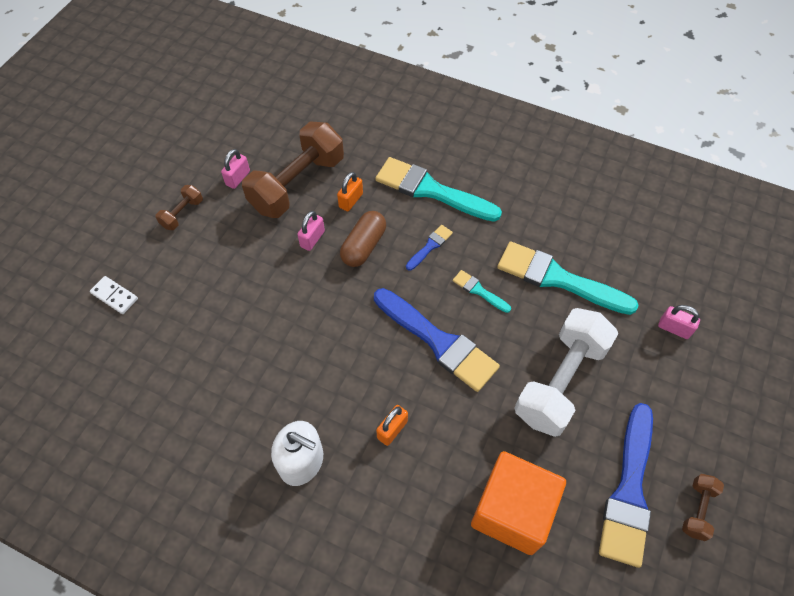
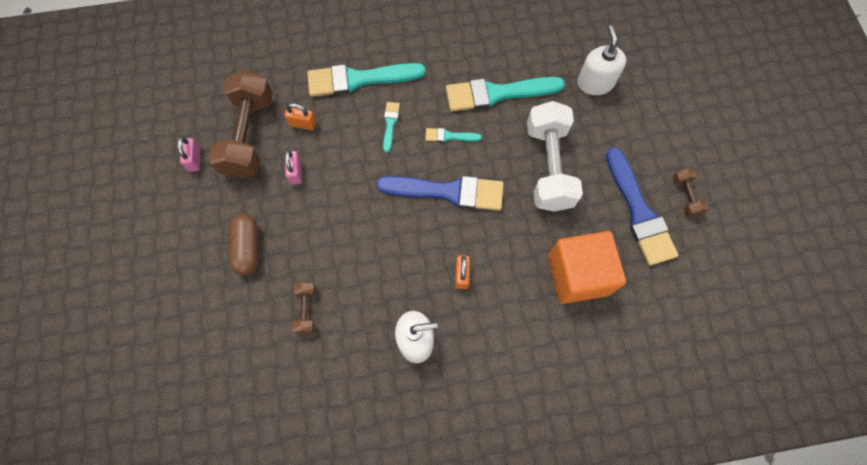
camera: 35 degrees left, 10 degrees up
(114, 296) = (169, 318): white domino -> none
(182, 214) = (171, 217): brown dumbbell -> brown dumbbell (306, 310)
(351, 200) = (302, 124): orange padlock -> orange padlock turned 75 degrees counterclockwise
(363, 246) = (340, 154): brown capsule -> brown capsule (248, 248)
(430, 246) = (390, 124): blue brush -> turquoise brush
(674, 328) = (595, 83): pink padlock -> white soap dispenser

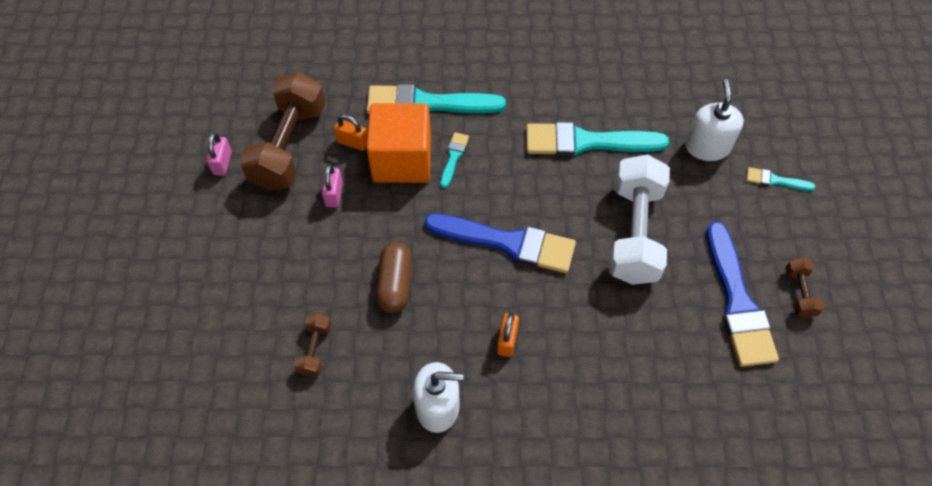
camera: 10 degrees right, 10 degrees down
(248, 248) = (262, 269): brown capsule -> brown capsule (395, 284)
(449, 136) = (521, 181): turquoise brush -> turquoise brush (775, 180)
(578, 275) = (649, 363): orange cube -> orange cube (402, 160)

